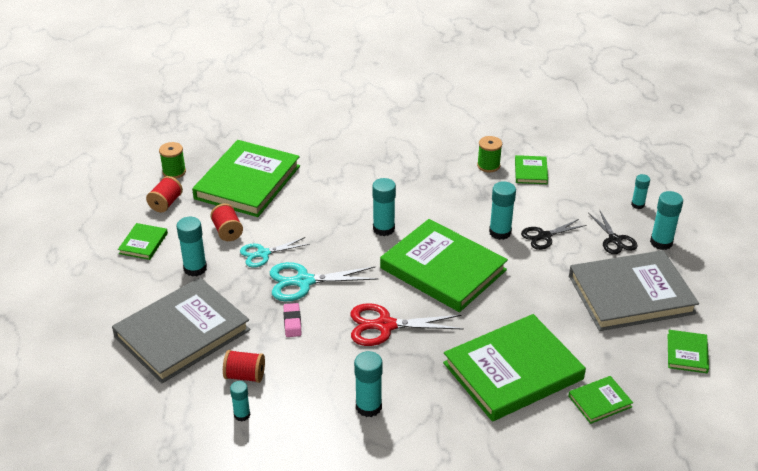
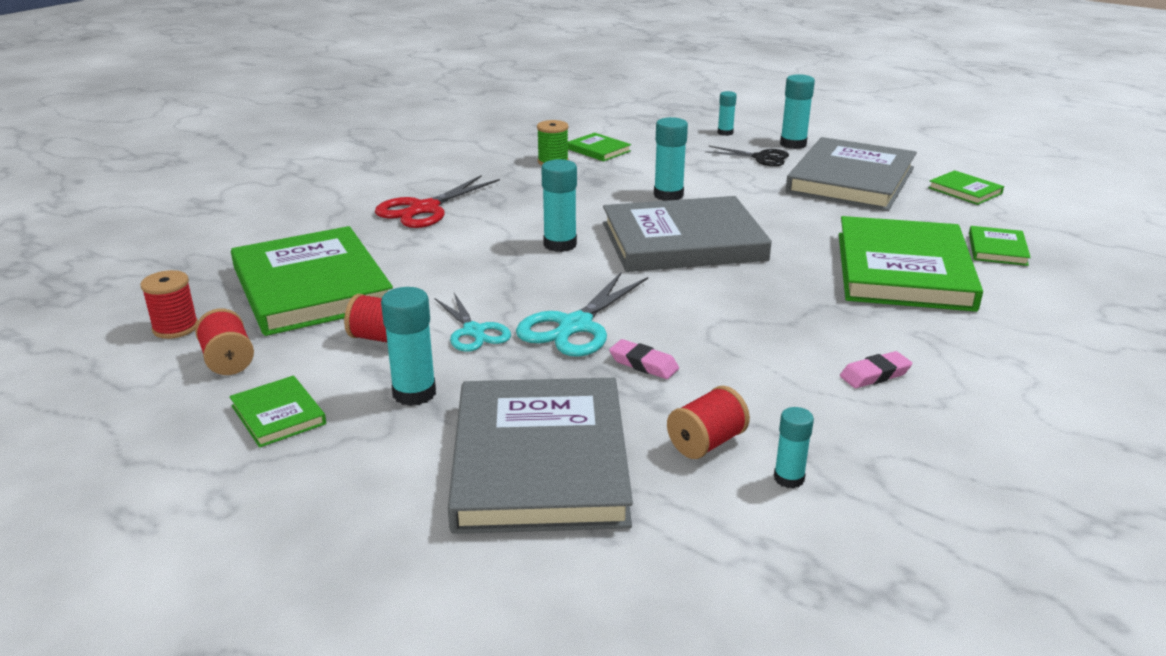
camera: 50 degrees left, 10 degrees down
(174, 172) = (175, 328): green spool -> red spool
(263, 254) = (474, 331): turquoise scissors -> turquoise scissors turned 45 degrees counterclockwise
(368, 407) = (875, 375): turquoise glue stick -> pink eraser
(385, 326) = (735, 308): red scissors -> red scissors (425, 209)
(443, 269) = (683, 242): green book -> grey book
(544, 236) = (708, 180): black scissors -> none

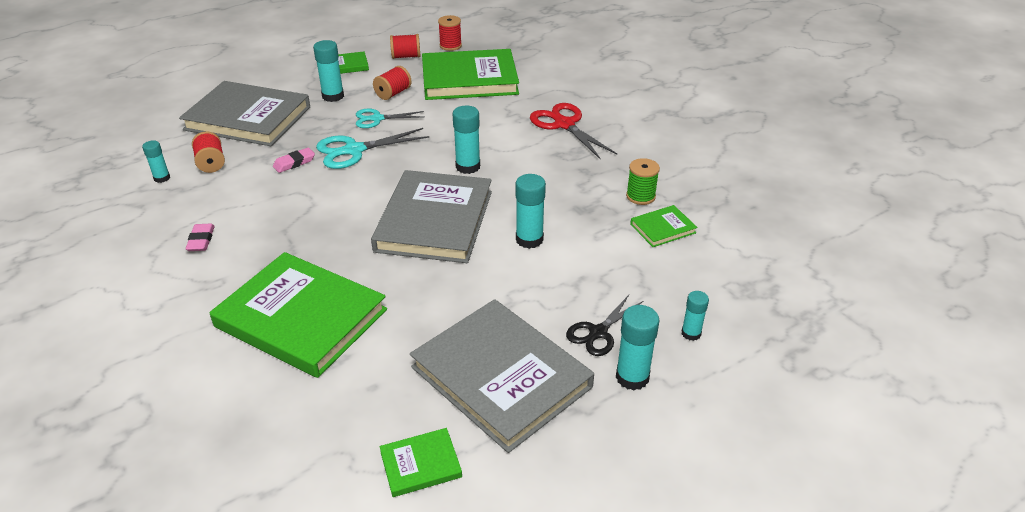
camera: 110 degrees right, 10 degrees up
(575, 326) = (354, 150): turquoise scissors -> turquoise scissors turned 75 degrees counterclockwise
(997, 249) = (285, 403): green book -> none

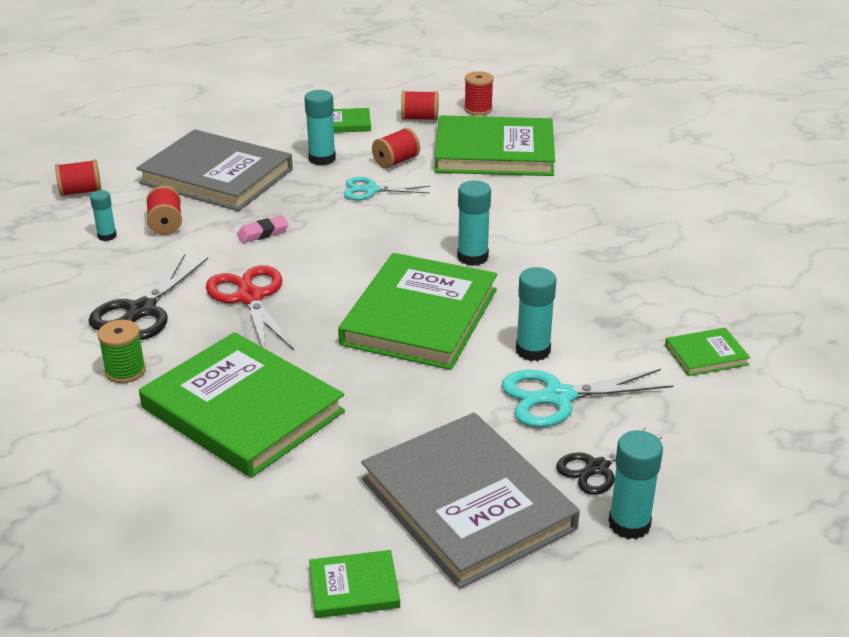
camera: 10 degrees right, 5 degrees down
(134, 142) = (81, 192): none -> red spool
(201, 240) = (141, 311): pink eraser -> black scissors
(354, 150) = (337, 225): turquoise scissors -> turquoise scissors (558, 397)
(434, 221) = (419, 317): grey book -> green book
(564, 124) = (605, 218): red scissors -> red scissors (250, 298)
(640, 196) = (685, 313): green spool -> green spool (125, 371)
(691, 333) = (715, 483): turquoise glue stick -> none

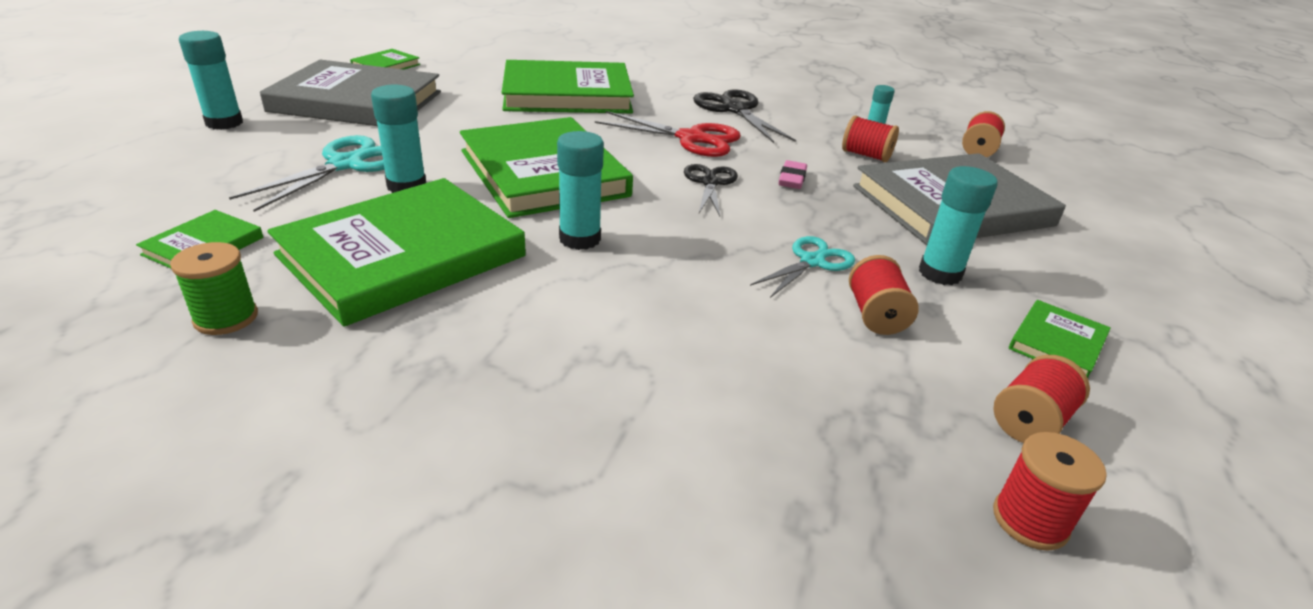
camera: 130 degrees right, 0 degrees up
(125, 371) = (669, 87): green spool -> green spool (226, 318)
(494, 152) = (813, 415): green book -> green book (402, 256)
(597, 468) = (272, 139): black scissors -> black scissors (710, 183)

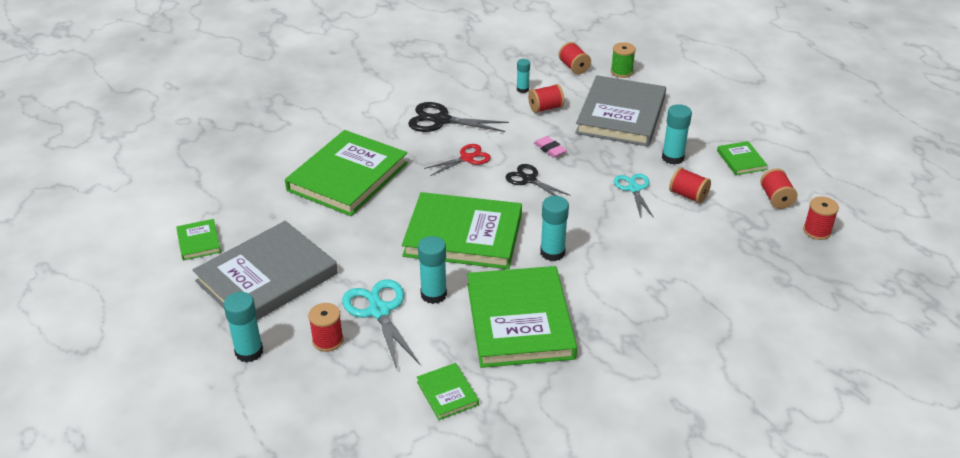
camera: 50 degrees left, 5 degrees up
(226, 318) = (536, 398): green spool -> green spool (621, 72)
(270, 152) = (328, 340): none -> red spool
(691, 138) = (467, 158): red scissors -> red scissors, size x0.66

